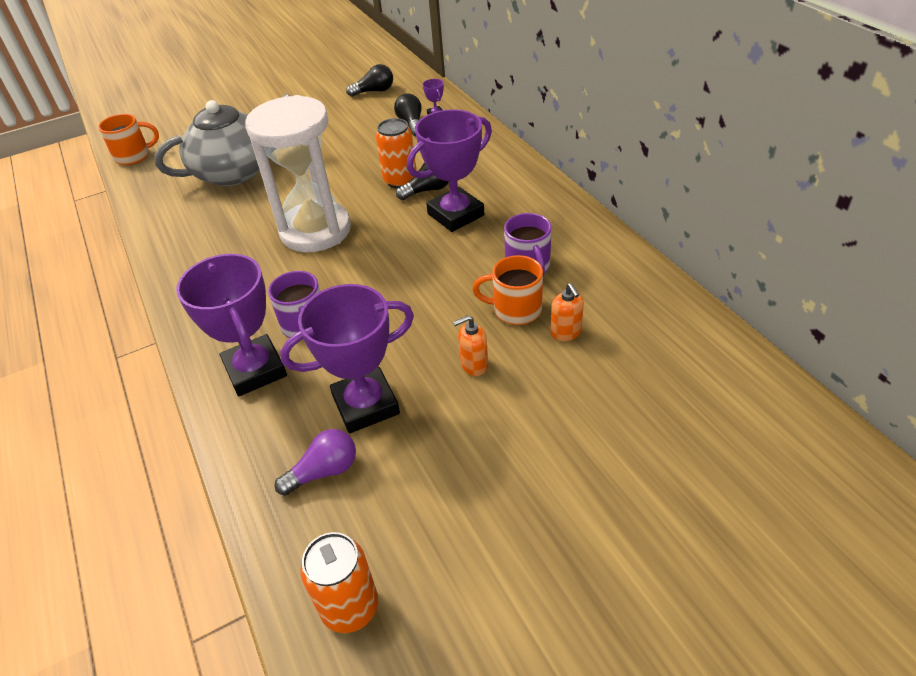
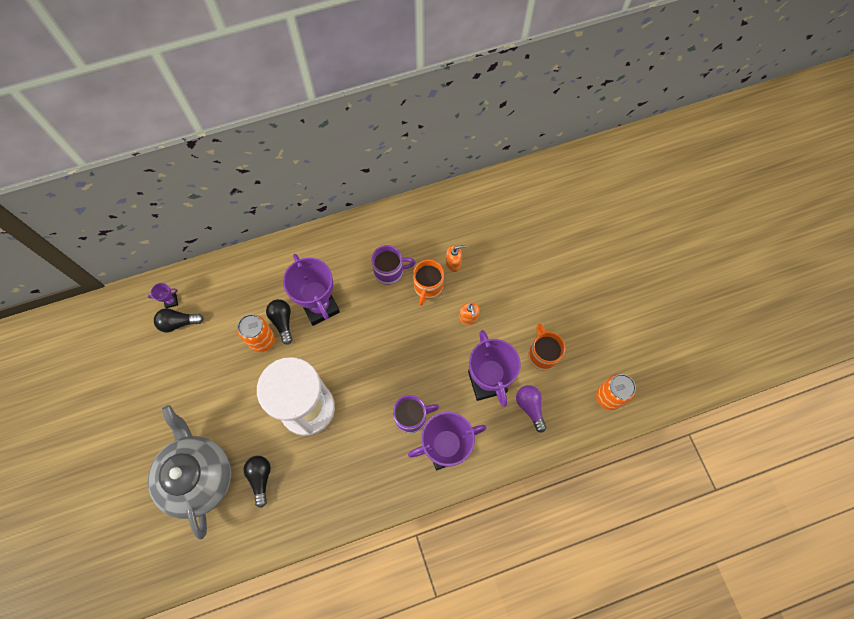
camera: 85 degrees left, 25 degrees up
(134, 156) = (130, 584): orange mug -> orange mug (542, 354)
(374, 91) = (104, 349): black light bulb -> black light bulb (260, 478)

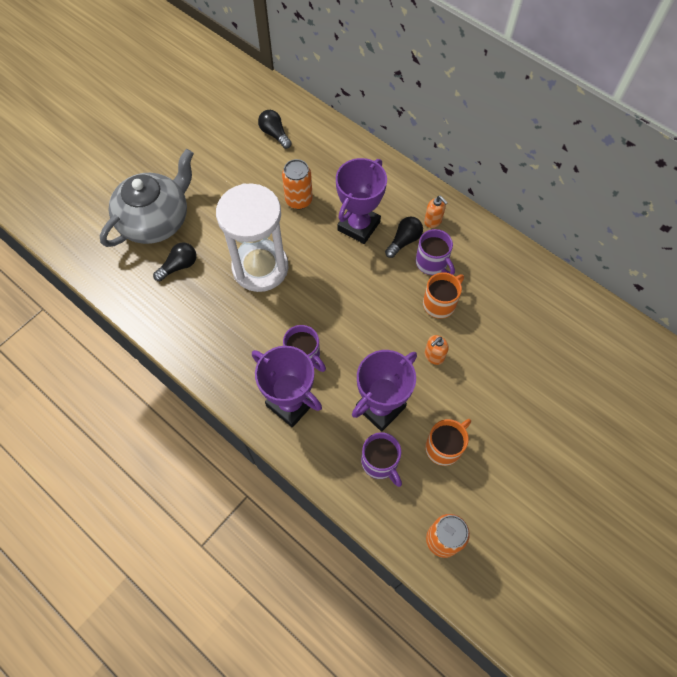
camera: 60 degrees right, 5 degrees down
(171, 301) = (289, 119): purple trophy -> none
(282, 321) = (325, 206): black light bulb -> black light bulb (404, 241)
(428, 287) = (440, 303): orange mug -> orange mug turned 150 degrees clockwise
(453, 264) = (480, 313): orange soap dispenser -> orange soap dispenser (433, 221)
(530, 407) = (380, 462): purple light bulb -> purple mug

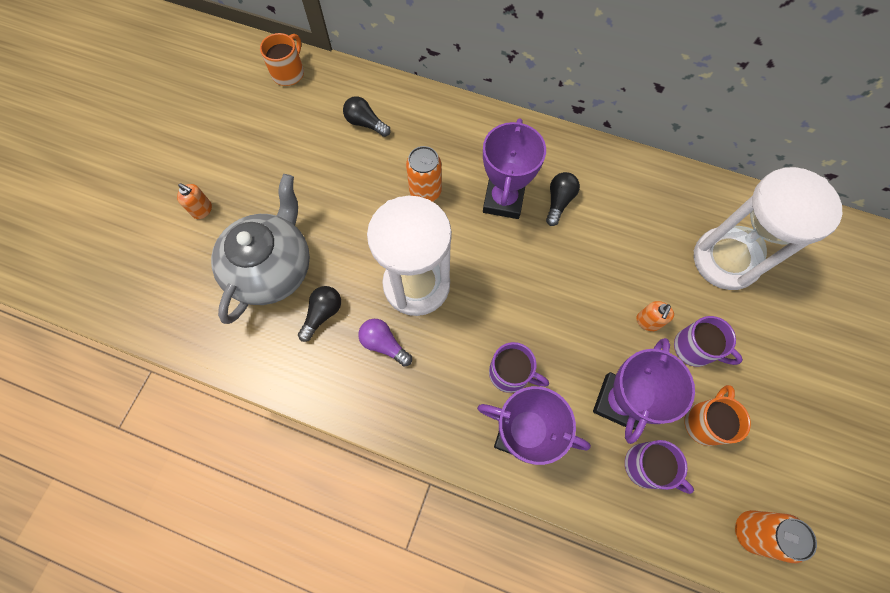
camera: 20 degrees left, 5 degrees up
(215, 303) = (384, 344): none -> purple light bulb
(432, 263) = (599, 217): purple mug -> purple mug (695, 348)
(433, 221) = (579, 169): orange soap dispenser -> orange soap dispenser (202, 210)
(440, 303) = (627, 259): orange mug -> orange mug (289, 73)
(524, 330) = (725, 260): none -> white hourglass

